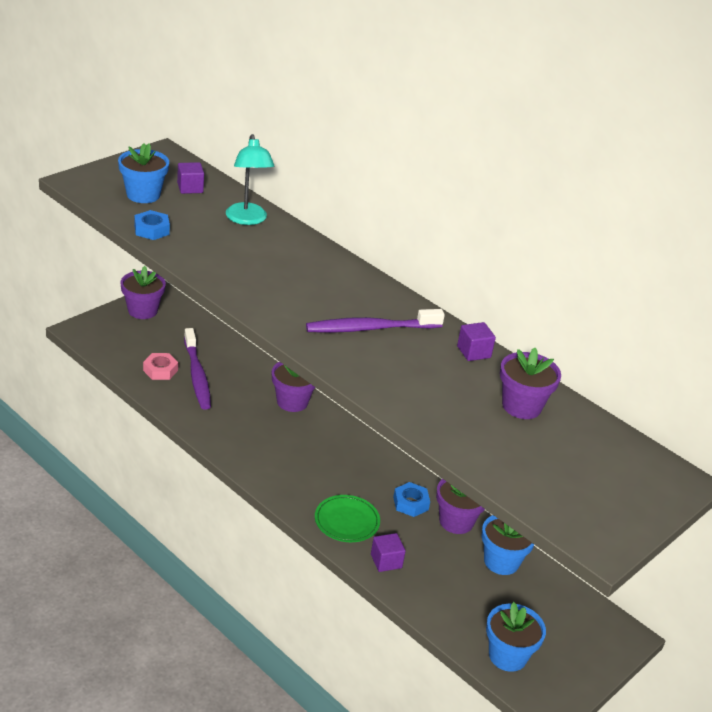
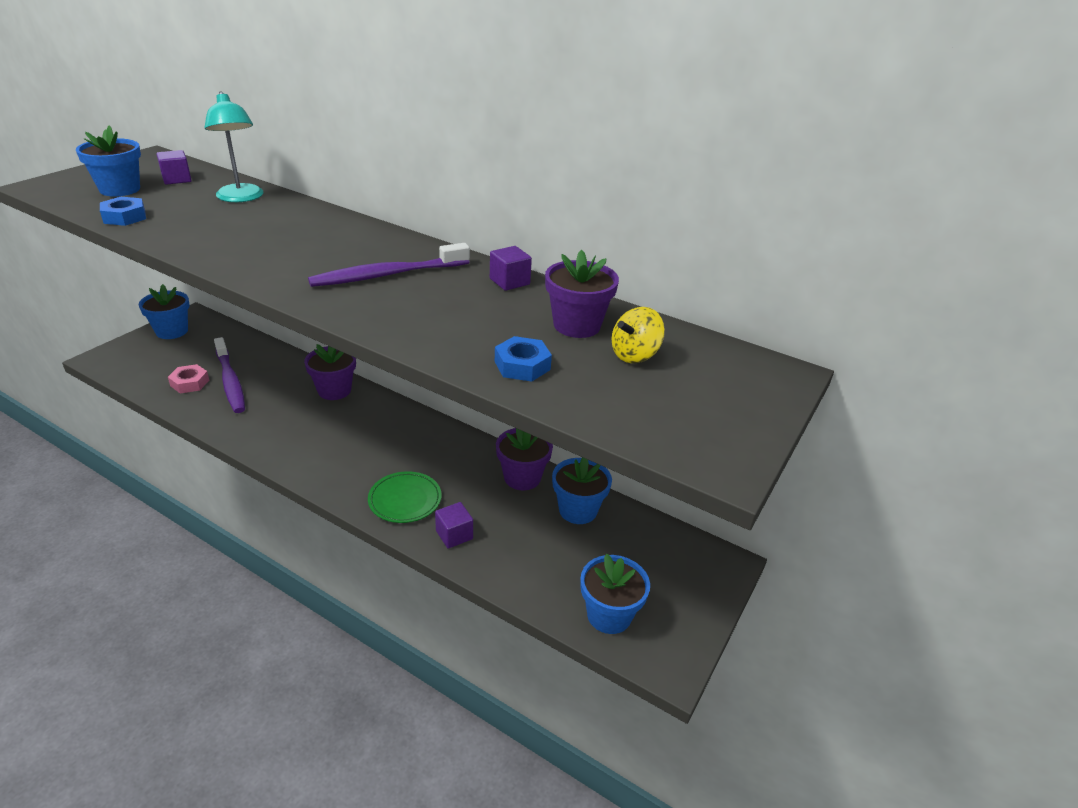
camera: 10 degrees left, 0 degrees up
(142, 310) = (172, 331): purple flower pot -> blue flower pot
(410, 503) = (471, 468): blue nut -> blue nut (522, 365)
(562, 442) = (634, 355): none -> yellow spinning top

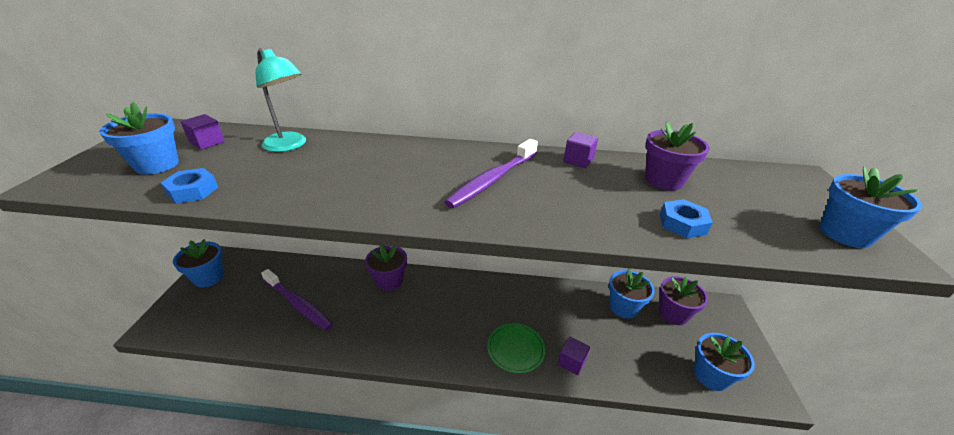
camera: 25 degrees left, 0 degrees up
(190, 383) = (262, 318): pink nut -> none
(522, 477) = (571, 298): purple flower pot -> purple flower pot (673, 314)
(634, 355) = (725, 191): yellow spinning top -> none
(704, 432) = (845, 233): none -> blue flower pot

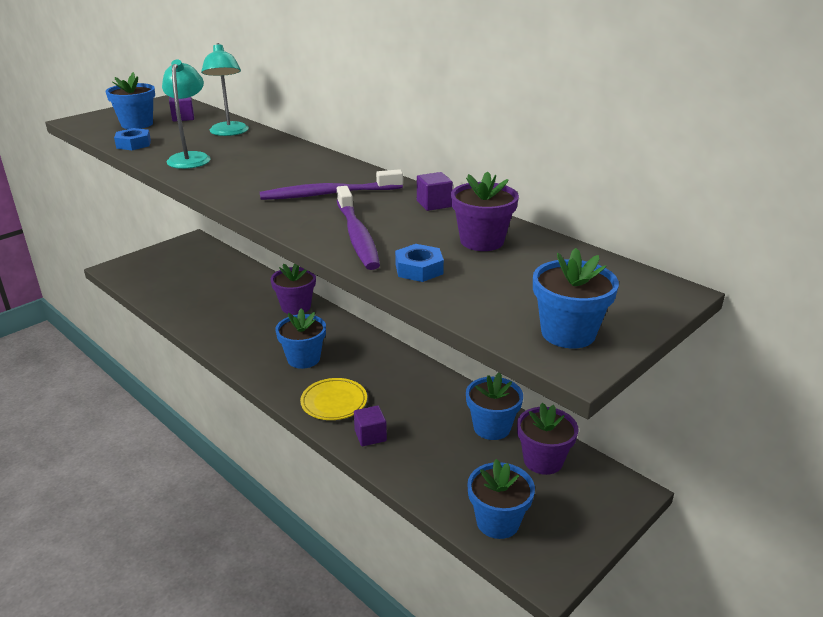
camera: 40 degrees right, 5 degrees down
(208, 277) = (174, 250): blue flower pot -> blue flower pot (303, 359)
(294, 185) = (191, 158): none -> turquoise lamp
(298, 304) = (211, 293): purple toothbrush -> purple toothbrush (357, 236)
(515, 349) = (334, 402): green plate -> yellow plate

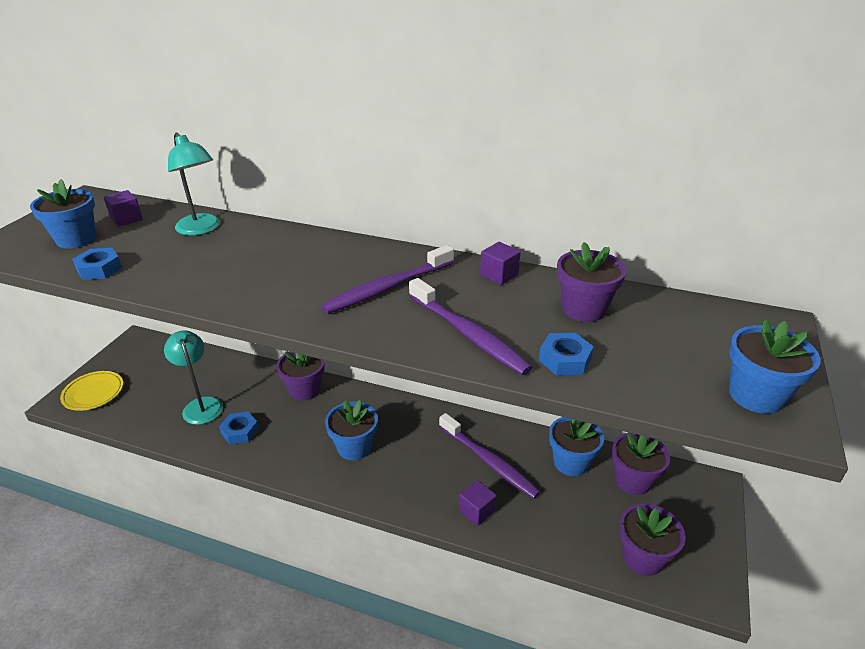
camera: 25 degrees left, 5 degrees up
(191, 158) = (189, 273): turquoise lamp -> turquoise lamp (201, 405)
(222, 322) = (240, 431): none -> blue nut
(334, 402) = (418, 486): yellow plate -> yellow plate (93, 393)
(413, 403) = (489, 461): none -> purple toothbrush
(497, 522) = (643, 557): blue flower pot -> purple flower pot

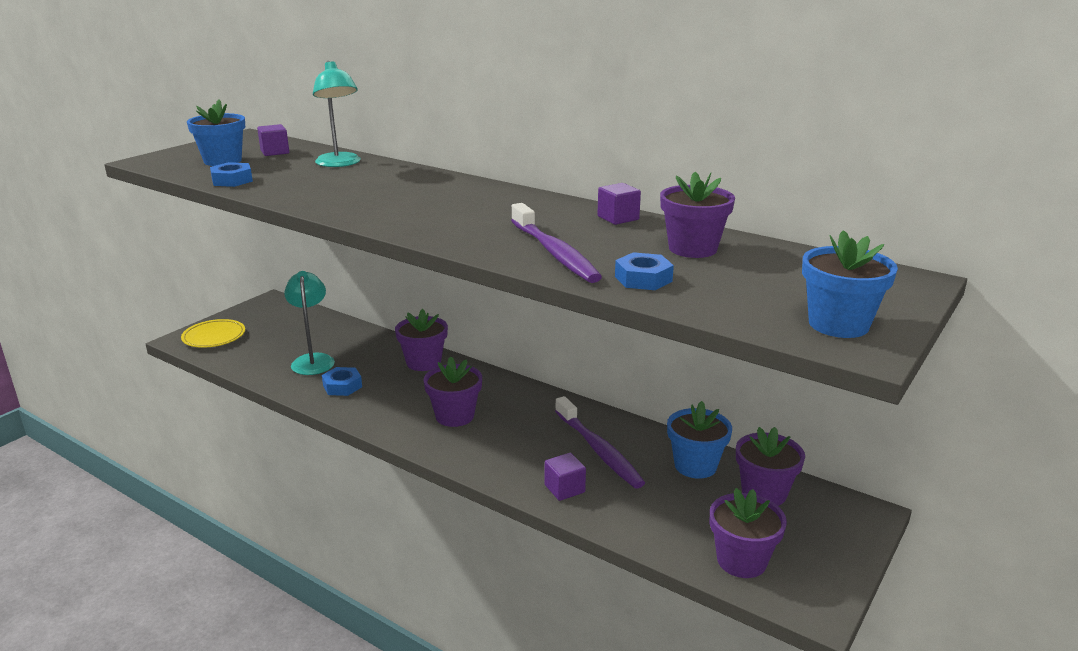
camera: 15 degrees right, 10 degrees down
(354, 447) = (455, 416): blue flower pot -> purple flower pot
(388, 288) = (495, 216): purple toothbrush -> none

